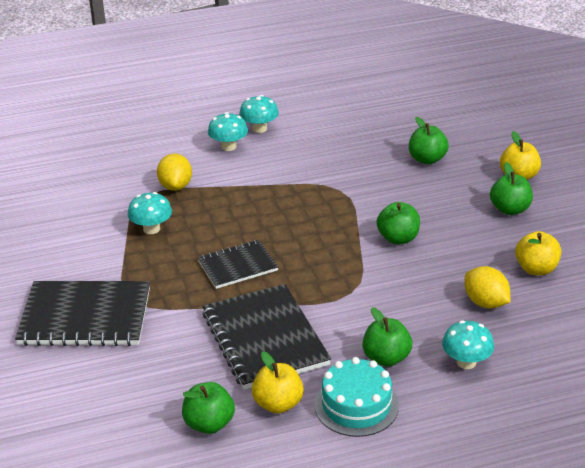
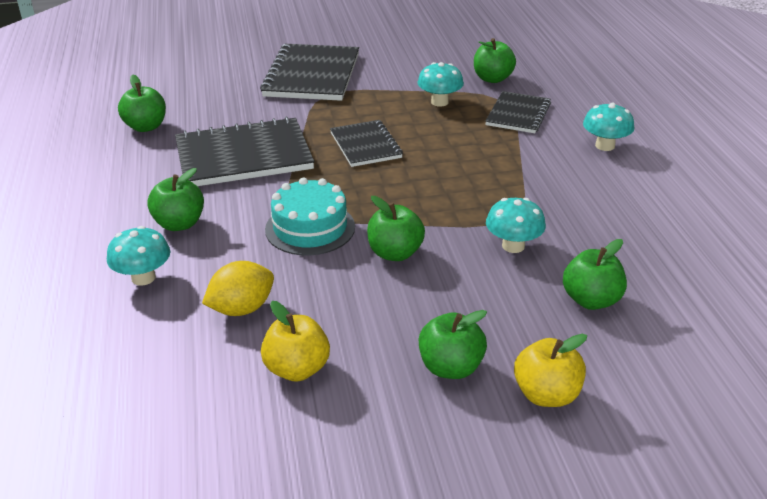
camera: 95 degrees right, 0 degrees up
(103, 200) = (492, 79): none -> green apple
(175, 186) = (518, 114): yellow lemon -> black notebook
(259, 128) = (652, 167): turquoise mushroom -> turquoise mushroom (513, 246)
(278, 404) = (150, 159): yellow apple -> none
(356, 405) = (121, 200): turquoise cake -> turquoise cake (310, 228)

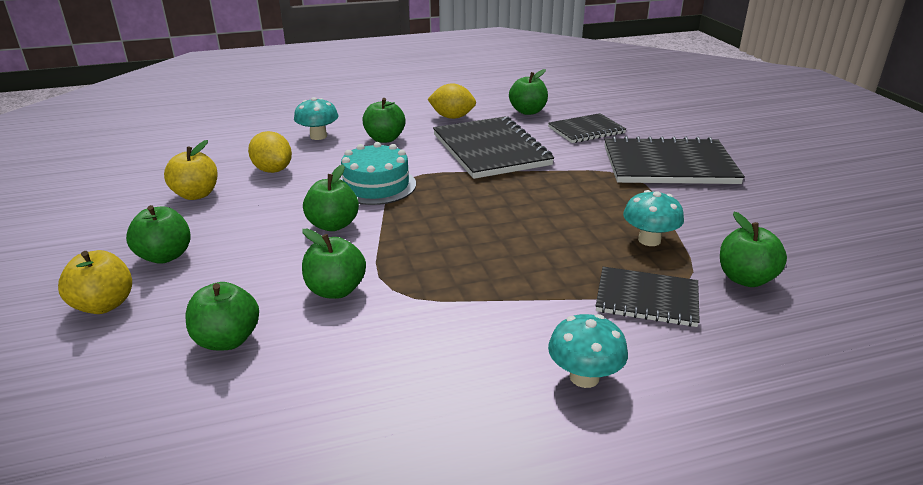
camera: 85 degrees right, 5 degrees down
(134, 175) = (452, 117): none -> yellow lemon
(365, 145) = (527, 201): black notebook -> black notebook (586, 130)
(513, 246) = (336, 290): turquoise mushroom -> green apple

